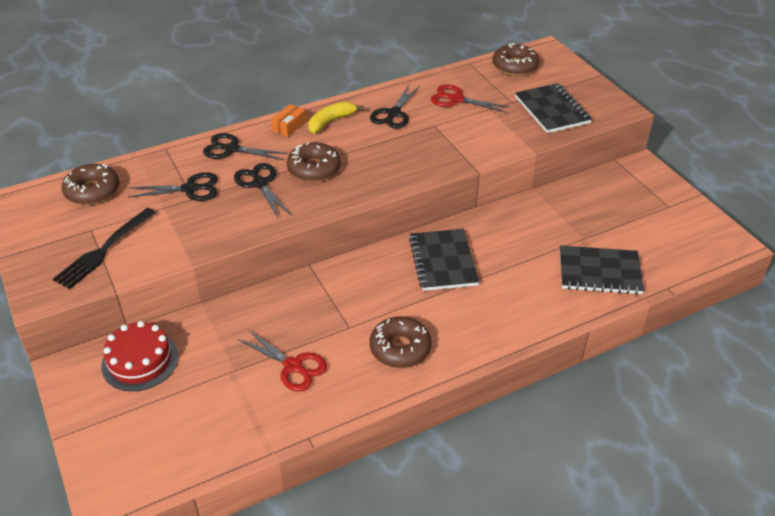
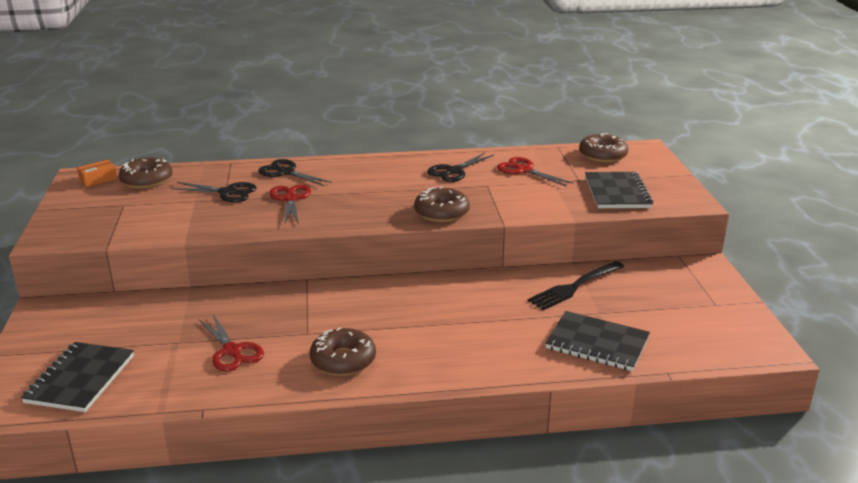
camera: 20 degrees right, 15 degrees down
(104, 250) = (121, 220): black fork -> black fork (574, 287)
(140, 361) = (104, 317): red cake -> none
(260, 183) = (290, 199): black scissors -> red scissors
(289, 126) = (349, 165): orange box -> orange box (98, 180)
(314, 169) = (347, 197): brown donut -> brown donut (441, 213)
(330, 122) = (390, 168): yellow banana -> none
(443, 261) = (437, 302): black notebook -> black notebook (80, 379)

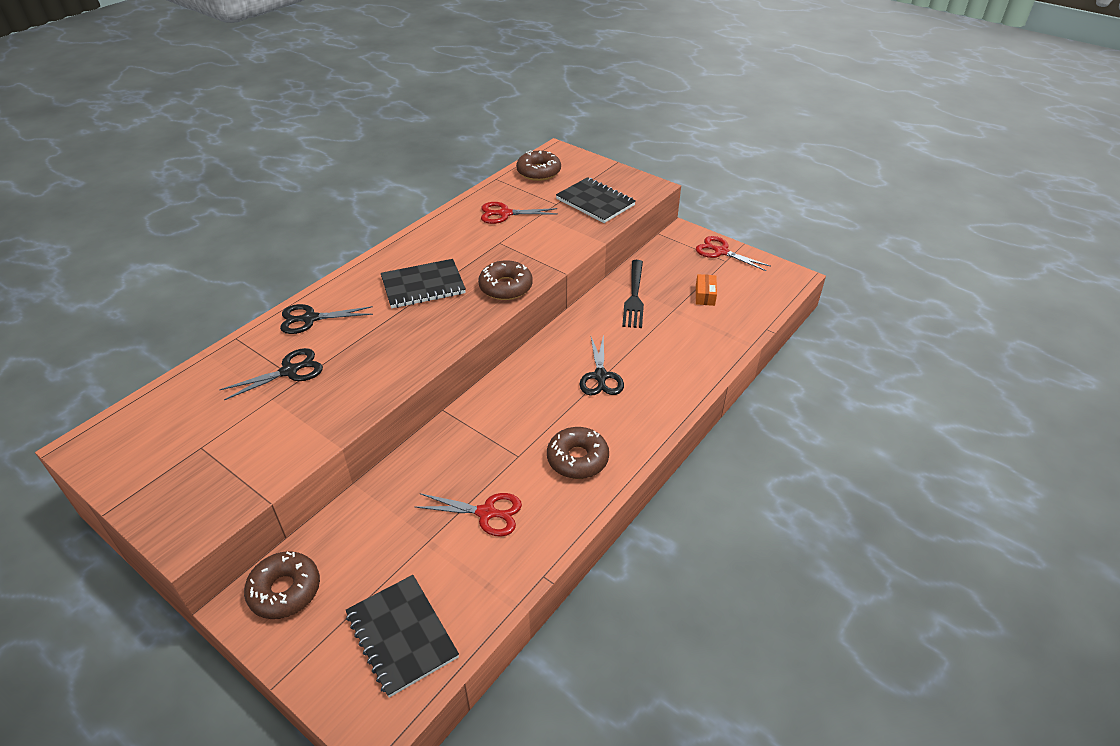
camera: 45 degrees left, 15 degrees up
(98, 180) = (116, 437): orange box -> orange box (705, 295)
(146, 180) = (177, 406): brown donut -> brown donut (285, 590)
(290, 199) = (362, 344): red scissors -> red scissors (721, 252)
(454, 171) = (454, 241): black scissors -> black scissors (600, 376)
(597, 343) = (705, 333): black notebook -> black notebook (423, 286)

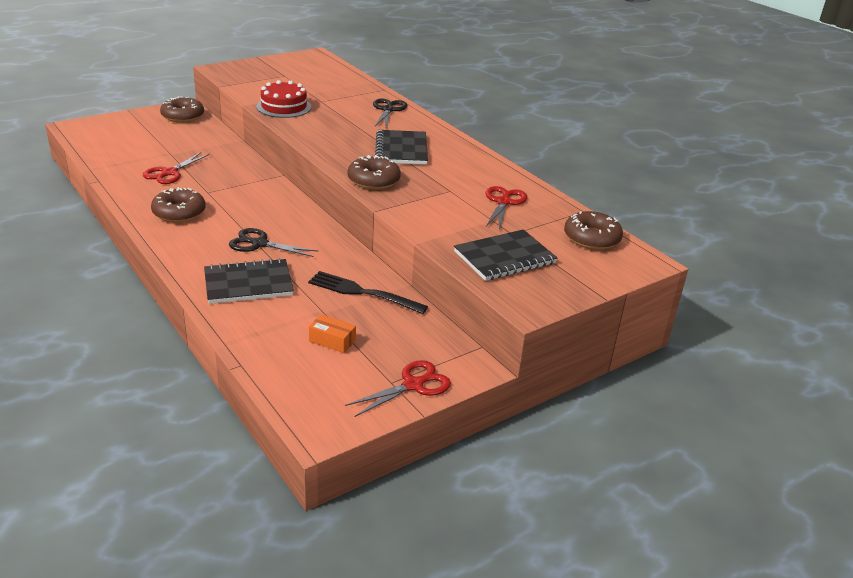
camera: 105 degrees right, 10 degrees down
(289, 371) = (333, 99): black scissors -> none
(333, 406) = (284, 107): none -> red cake
(401, 636) = (114, 138): black notebook -> black notebook (248, 284)

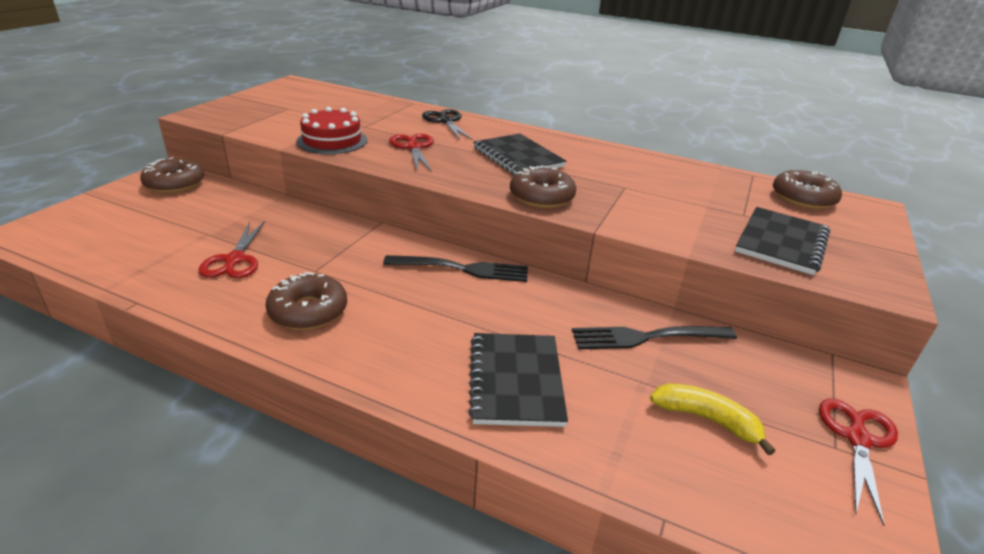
camera: 30 degrees left, 0 degrees up
(248, 284) = (515, 381): black notebook -> black notebook turned 45 degrees counterclockwise
(259, 244) = (460, 318): black scissors -> none
(298, 218) = (462, 269): none -> black fork
(332, 341) = (706, 419): orange box -> yellow banana
(503, 202) = (685, 185): red scissors -> red scissors (413, 147)

